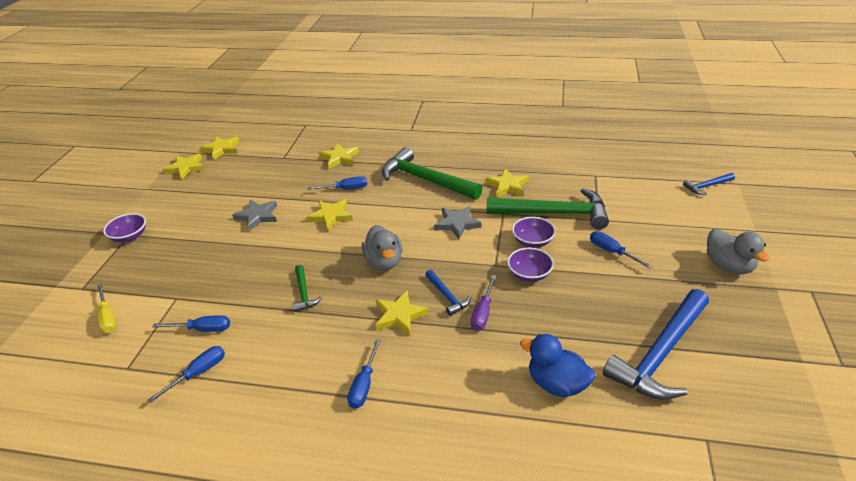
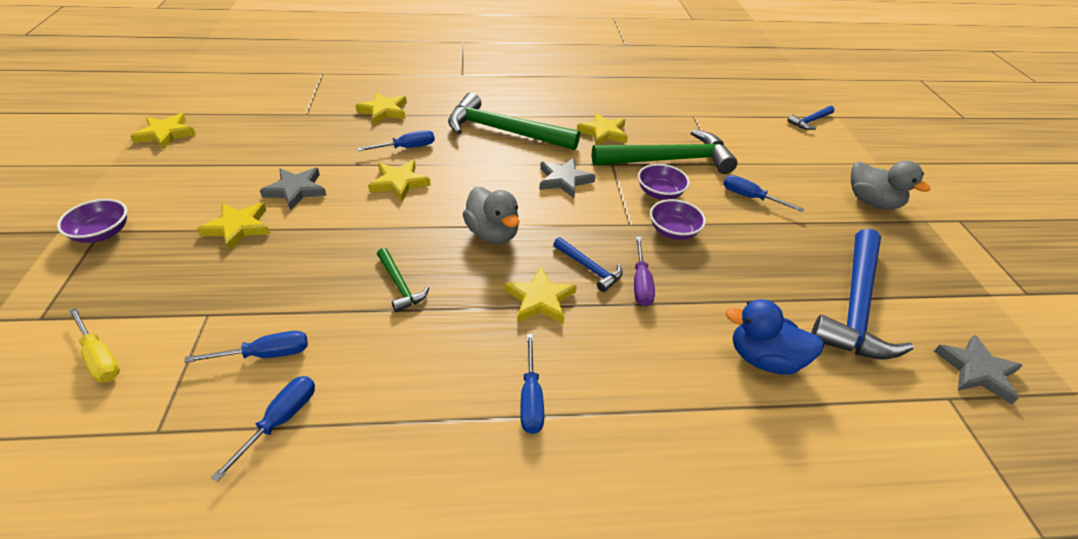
camera: 20 degrees left, 5 degrees up
(221, 149) = (212, 107): yellow star -> yellow star (238, 227)
(747, 422) = (977, 371): none -> grey star

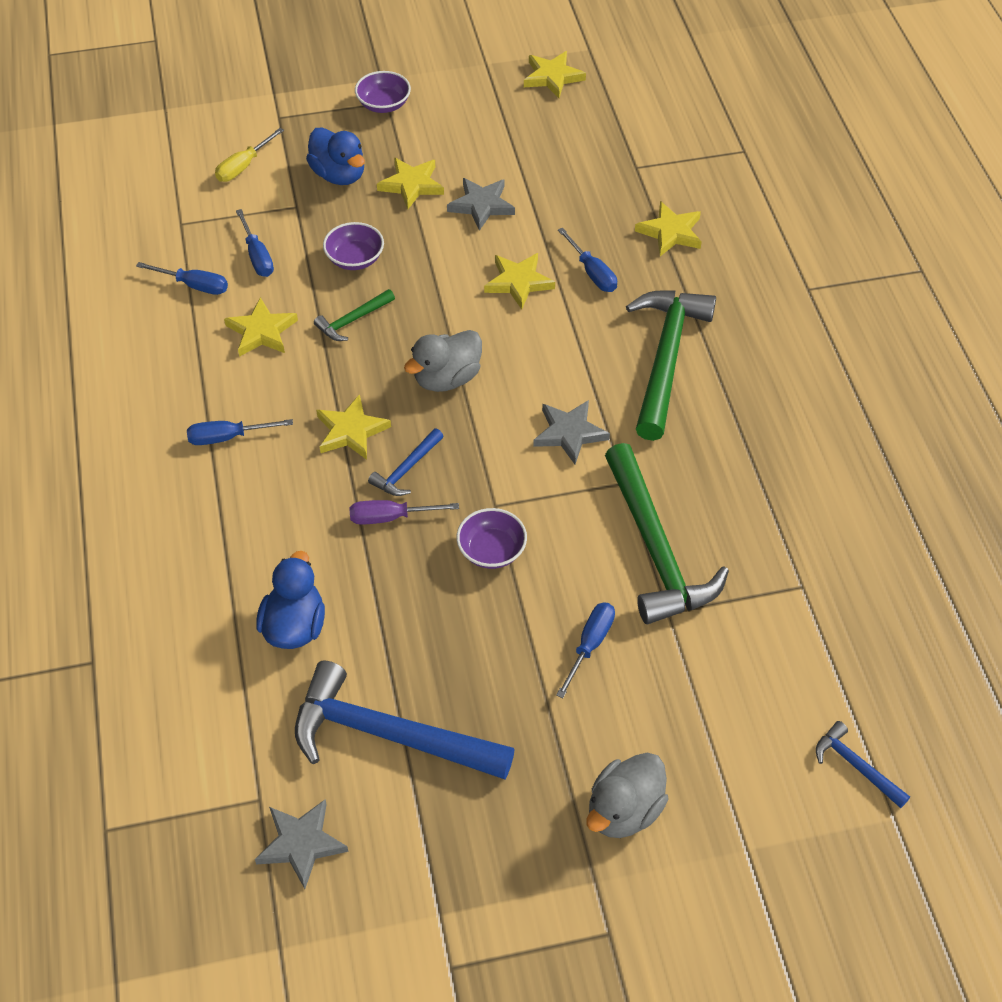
camera: 85 degrees right, 10 degrees up
(183, 276) = (339, 175): none -> blue duck
(603, 133) = (703, 469): yellow star -> yellow star (261, 331)
(660, 193) = (570, 537): purple bowl -> purple bowl (355, 259)

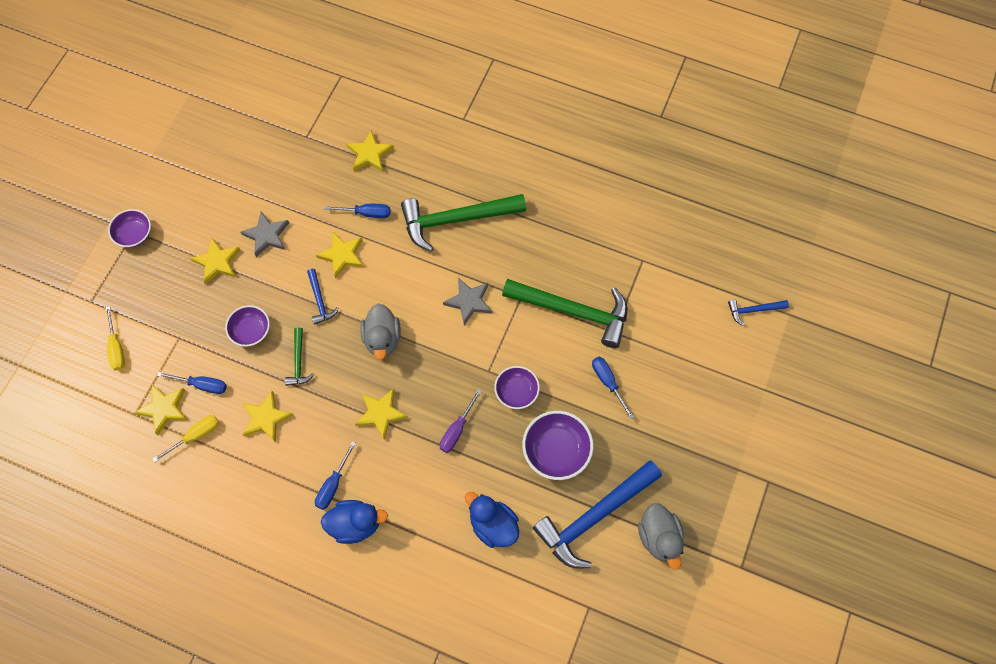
camera: 55 degrees left, 15 degrees up
(194, 285) = (196, 436): blue screwdriver -> yellow screwdriver
(301, 844) = (629, 600): grey star -> none
(339, 175) = (173, 297): blue duck -> blue duck (355, 524)
(406, 469) = (430, 401): blue hammer -> blue hammer (319, 301)
(447, 639) = (556, 450): none -> purple bowl
(552, 77) = (195, 128): yellow star -> yellow star (164, 409)
(624, 810) = (710, 430): grey duck -> grey duck (659, 537)
(666, 358) = (456, 219): green hammer -> green hammer turned 60 degrees counterclockwise

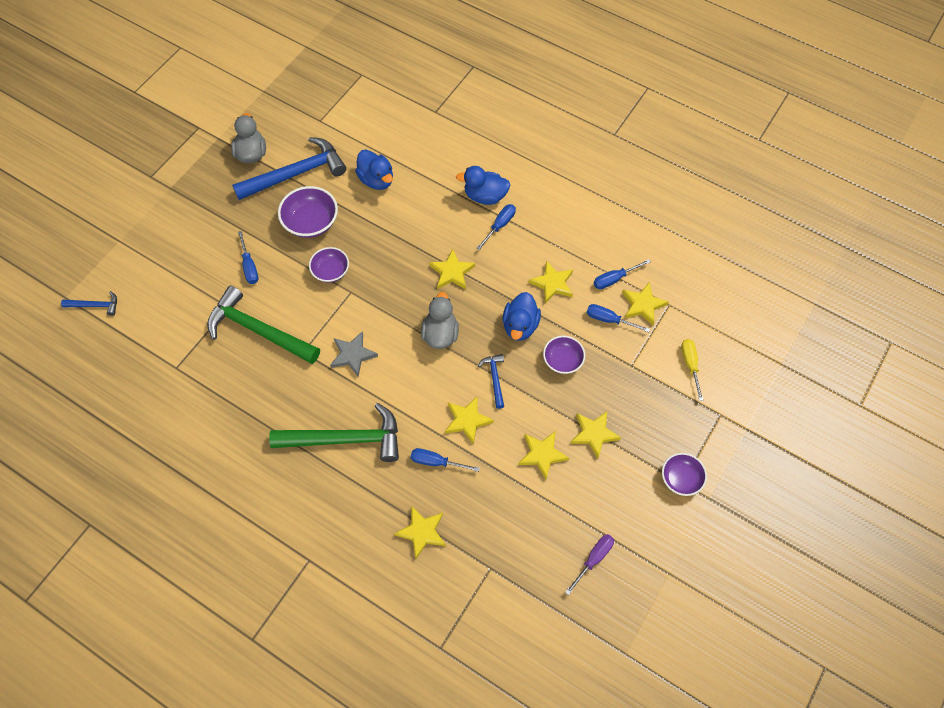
camera: 170 degrees left, 5 degrees down
(196, 436) = (614, 279): yellow screwdriver -> blue screwdriver
(267, 235) = (542, 454): grey star -> yellow star
(298, 362) = (520, 326): green hammer -> blue duck
(457, 430) = (389, 250): purple screwdriver -> purple screwdriver (593, 559)

